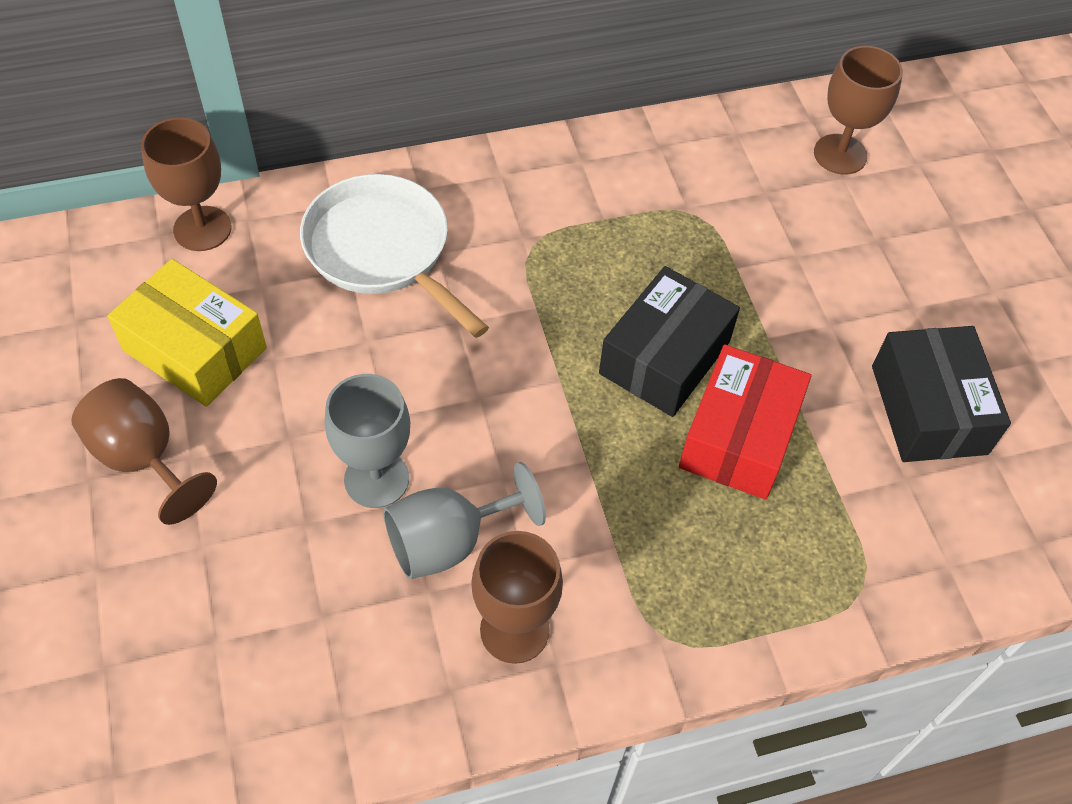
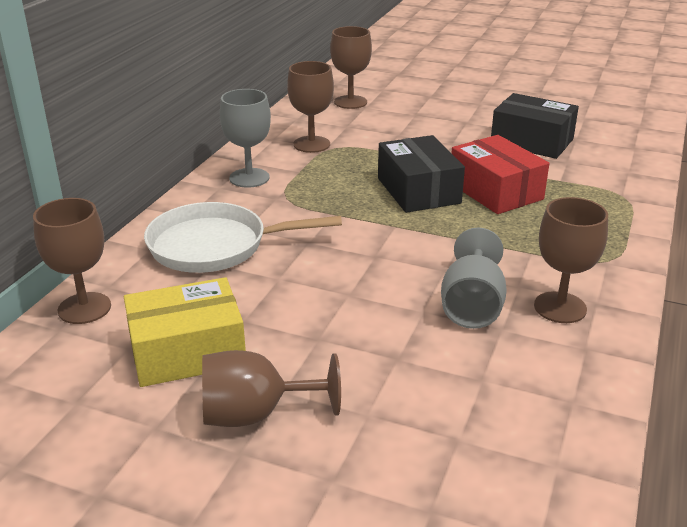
camera: 50 degrees left, 25 degrees down
(376, 479) = (394, 315): grey goblet -> grey goblet (249, 178)
(681, 189) = (311, 144): none -> brown goblet

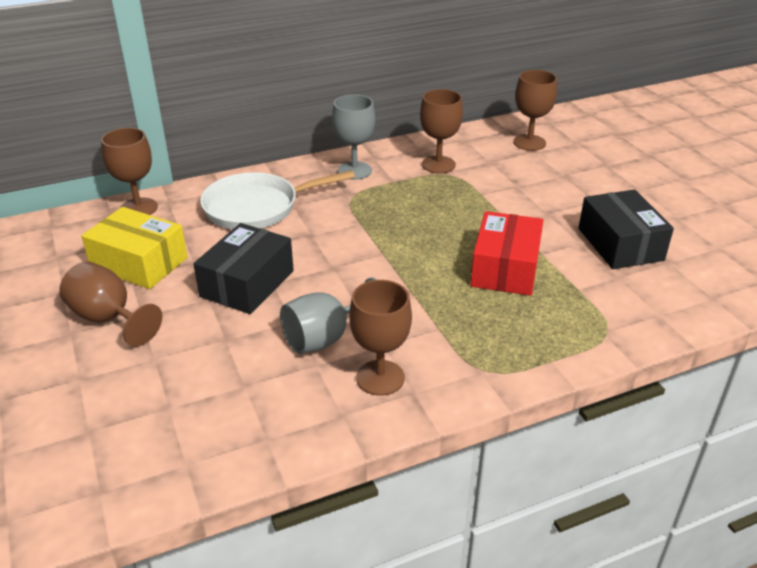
camera: 45 degrees right, 5 degrees up
(215, 246) = (257, 207): white pan -> white pan turned 60 degrees counterclockwise
(418, 190) = (448, 237): black box -> black box (247, 283)

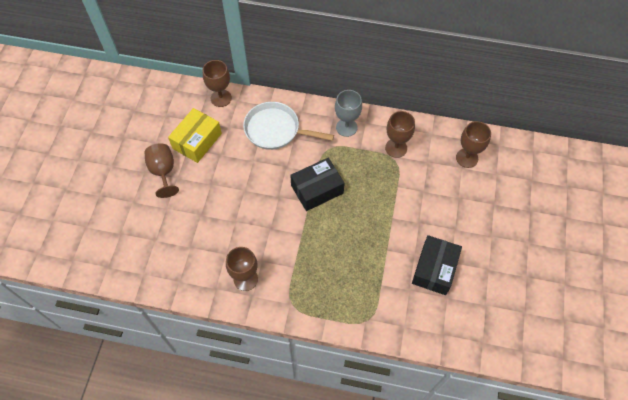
camera: 35 degrees right, 25 degrees up
(139, 263) = (197, 141): yellow box -> yellow box turned 60 degrees clockwise
(247, 283) = (233, 184): black box -> black box (317, 189)
(326, 338) = (241, 241): grey goblet -> none
(505, 268) = (359, 249): red box -> none

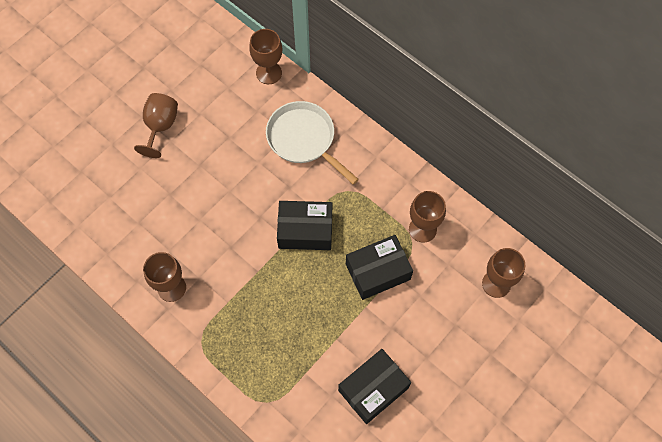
camera: 30 degrees right, 5 degrees up
(197, 141) = (214, 109): yellow box -> none
(346, 127) = (383, 176): grey goblet -> none
(385, 191) = (378, 272): none -> black box

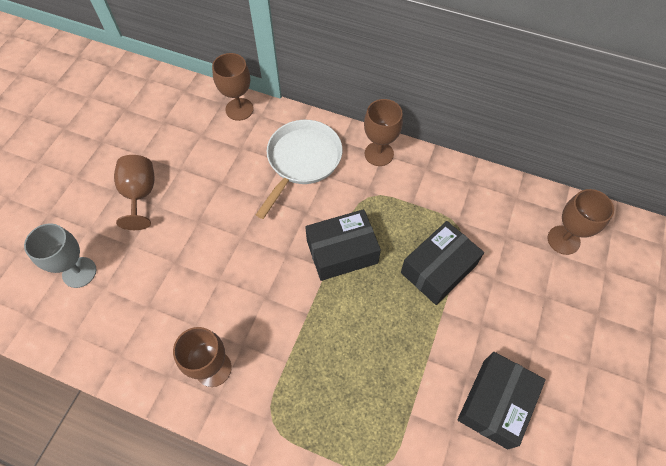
camera: 20 degrees left, 5 degrees down
(95, 177) = (79, 272): none -> grey goblet
(304, 139) = (302, 161): white pan -> white pan turned 90 degrees clockwise
(422, 229) = (463, 210): brown goblet -> brown goblet (379, 154)

